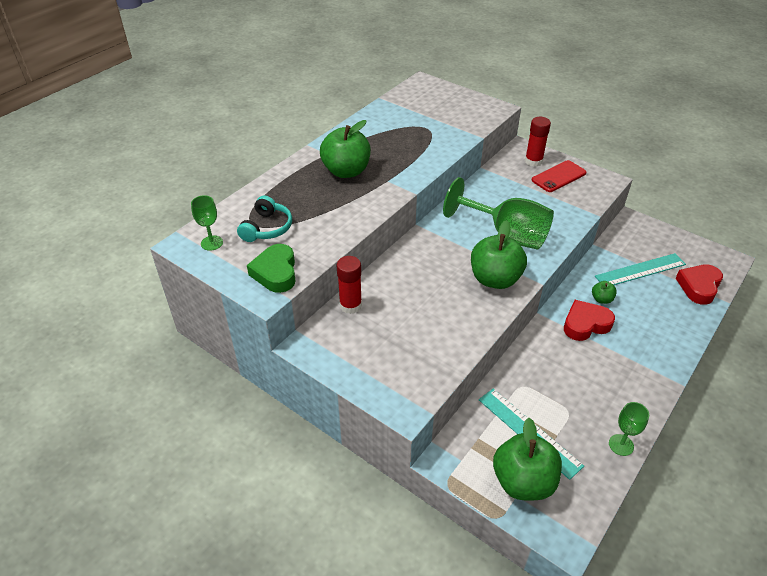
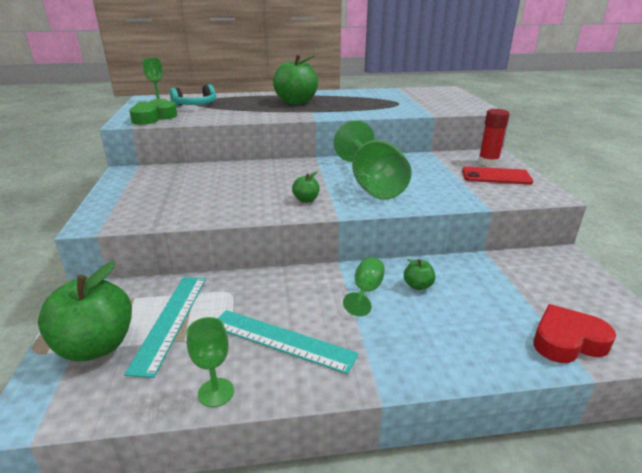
camera: 45 degrees right, 15 degrees down
(350, 305) = (188, 169): red glue stick -> none
(495, 279) = (306, 200): green apple -> green apple, size x0.45
(585, 324) = (366, 291): red heart -> green goblet
(640, 270) = (506, 290): turquoise ruler -> turquoise ruler (281, 340)

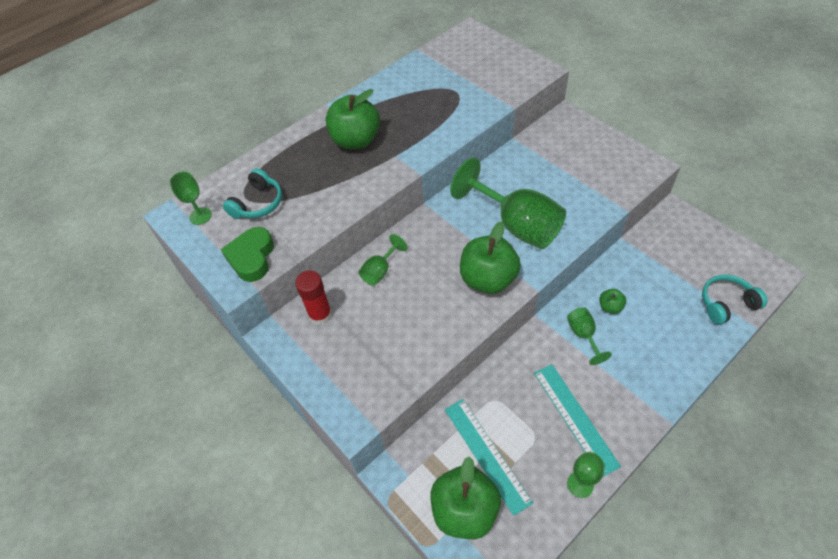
camera: 30 degrees left, 25 degrees up
(235, 171) = (380, 271): none -> green goblet
(281, 340) = (574, 418): turquoise ruler -> turquoise ruler turned 75 degrees clockwise
(306, 200) = (488, 279): green apple -> green apple, size x2.21
(488, 162) = (573, 134): red glue stick -> red glue stick (320, 315)
(496, 176) = (596, 156): red phone -> none
(567, 341) = (726, 303): red heart -> turquoise headphones

